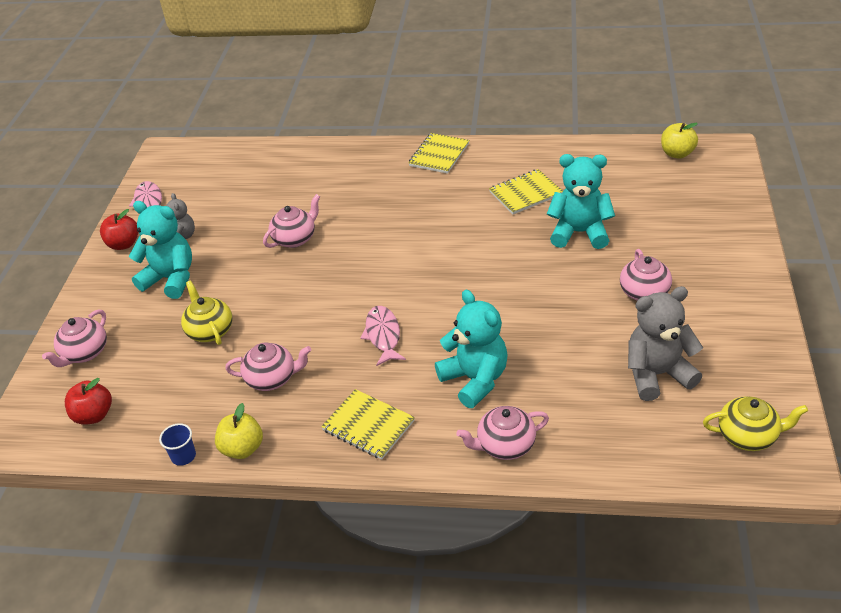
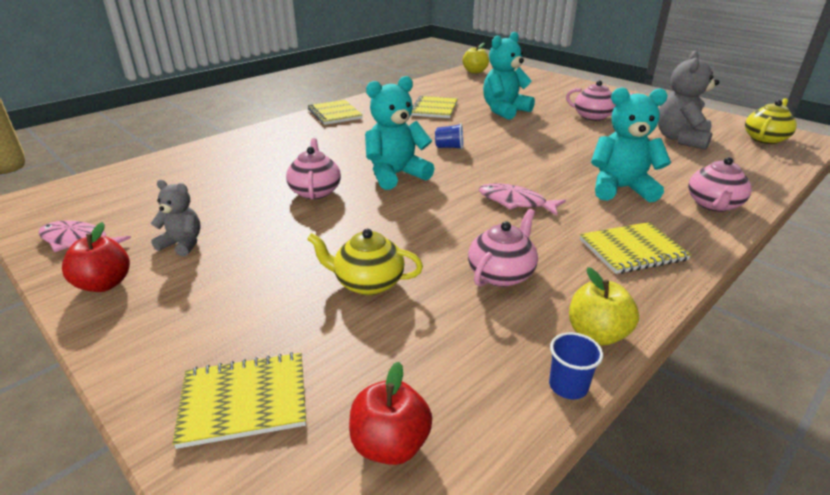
camera: 55 degrees left, 10 degrees down
(84, 353) = (244, 401): pink teapot -> yellow notebook
(171, 279) = (235, 275): turquoise teddy bear -> turquoise teddy bear (396, 175)
(446, 250) = (449, 147): none -> blue cup

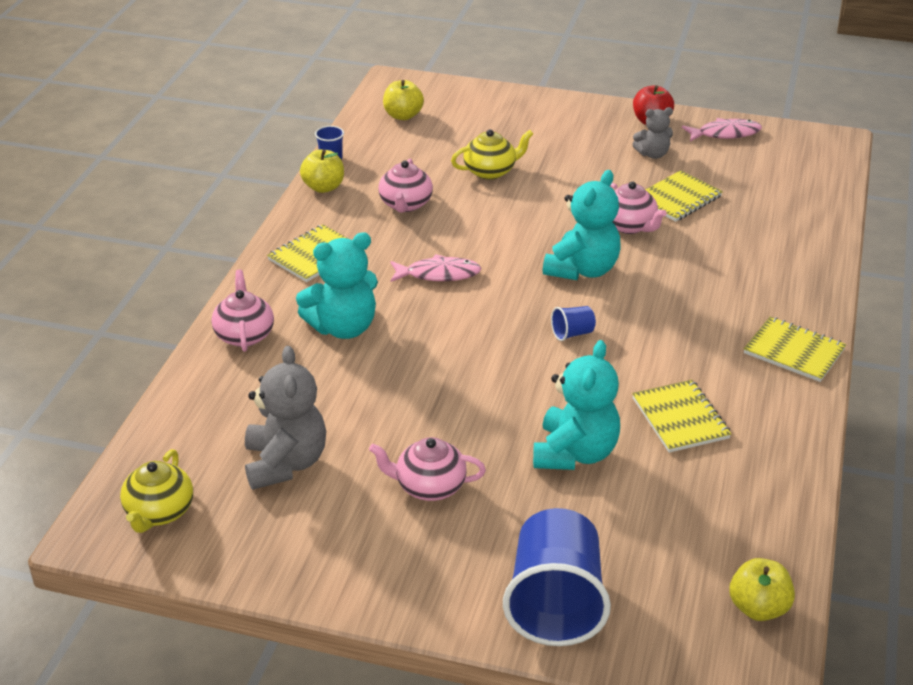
camera: 150 degrees right, 5 degrees up
(244, 401) = (487, 108): yellow notebook -> yellow notebook (678, 198)
(390, 444) = (403, 116): red apple -> yellow apple
(556, 85) = (555, 604): none -> blue cup

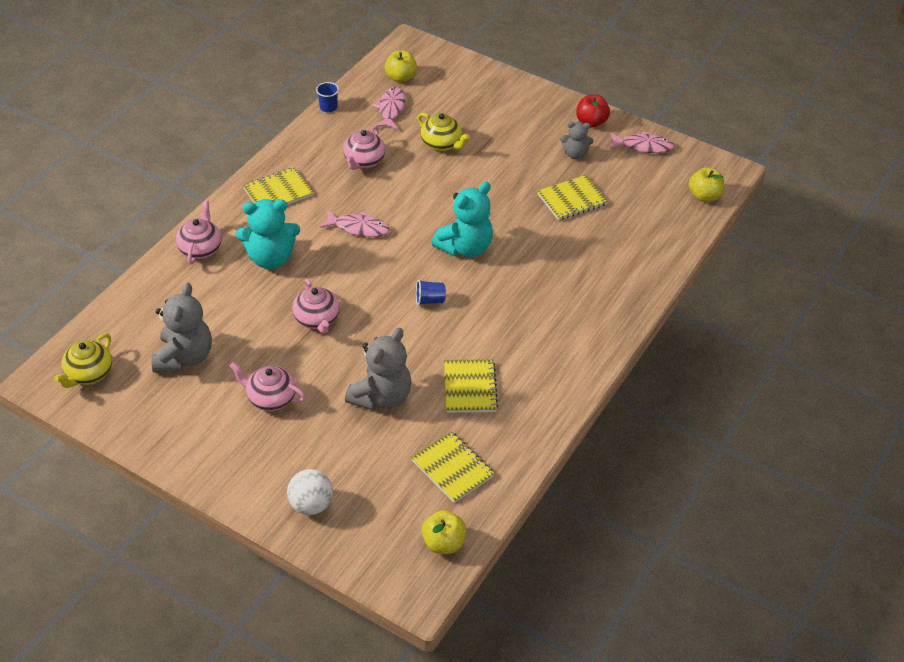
camera: 15 degrees right, 10 degrees up
(323, 187) = (311, 132): yellow apple -> yellow apple (704, 196)
(409, 147) = (391, 109): none -> pink fish
(490, 171) = (442, 144): yellow teapot -> yellow teapot turned 45 degrees clockwise
(555, 604) = (311, 505): blue cup -> white ball
(575, 453) = (381, 397): turquoise teddy bear -> grey teddy bear
(629, 226) = (521, 216): pink teapot -> pink teapot (317, 319)
(794, 351) = (583, 353): yellow notebook -> yellow notebook (452, 468)

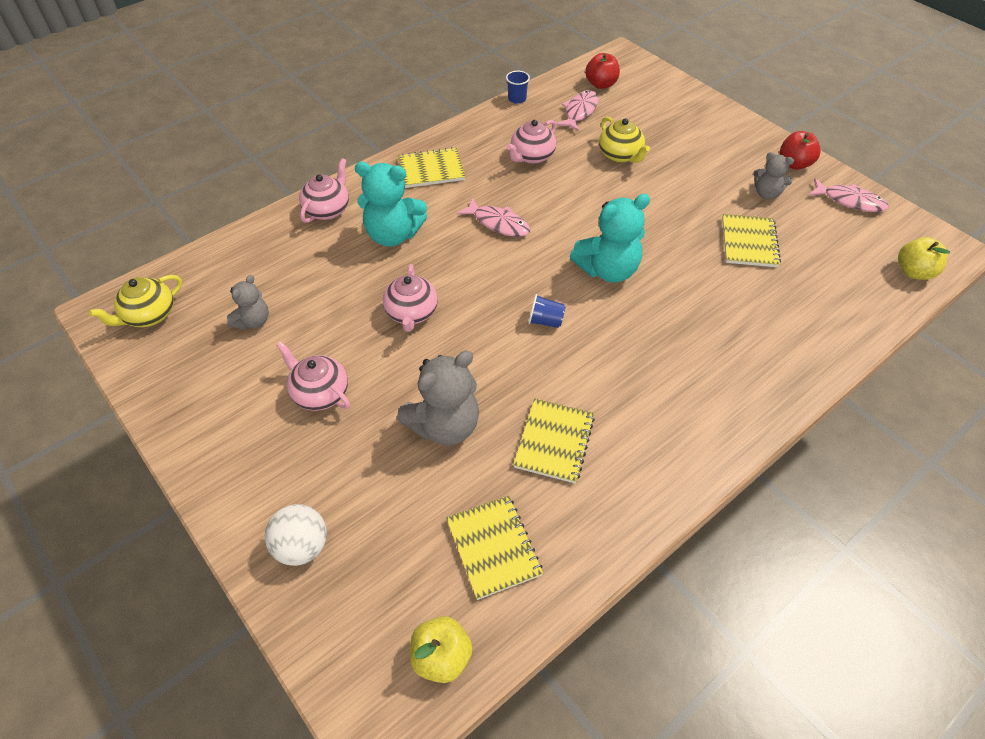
camera: 20 degrees right, 5 degrees up
(184, 357) = (253, 321): grey teddy bear -> grey teddy bear, size x0.57
(401, 77) = (601, 84): yellow apple -> red apple
(572, 199) = (749, 242): yellow notebook -> yellow notebook turned 75 degrees counterclockwise

